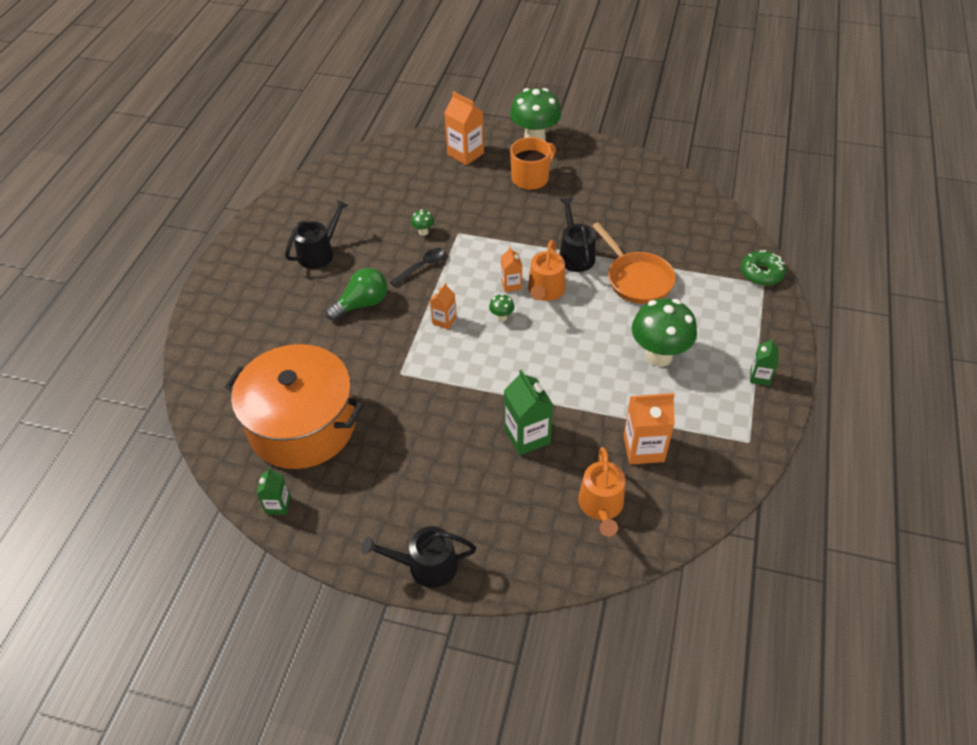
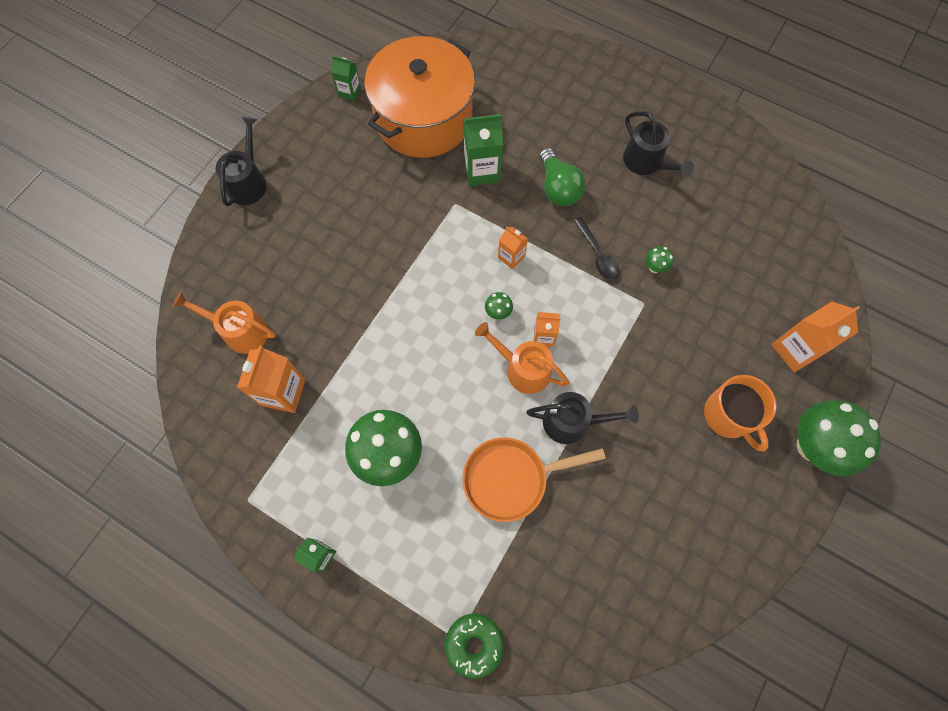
camera: 105 degrees right, 20 degrees up
(527, 436) = (339, 292): green carton -> green carton (482, 170)

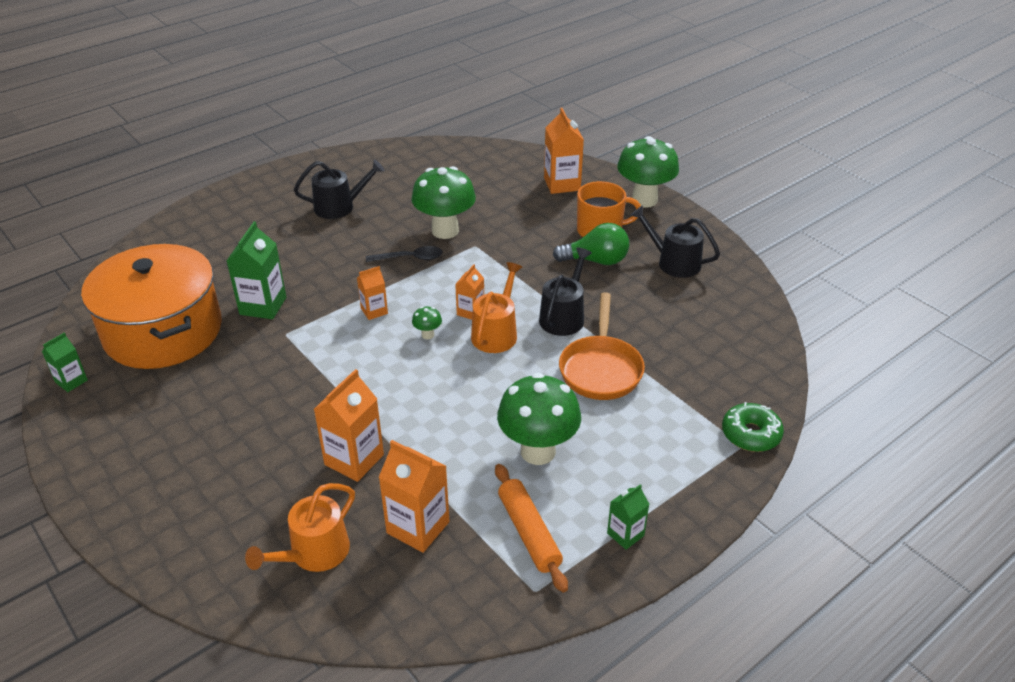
camera: 70 degrees left, 30 degrees down
(248, 182) = (111, 502): black watering can -> black watering can (674, 262)
(301, 477) = (529, 532): none -> orange rolling pin
(335, 318) = (354, 459): none -> orange carton
(523, 369) = (496, 333): orange watering can -> orange watering can turned 150 degrees clockwise
(558, 188) = (323, 263): green light bulb -> green light bulb (596, 261)
(654, 267) = (445, 231): green mushroom -> green mushroom, size x2.40

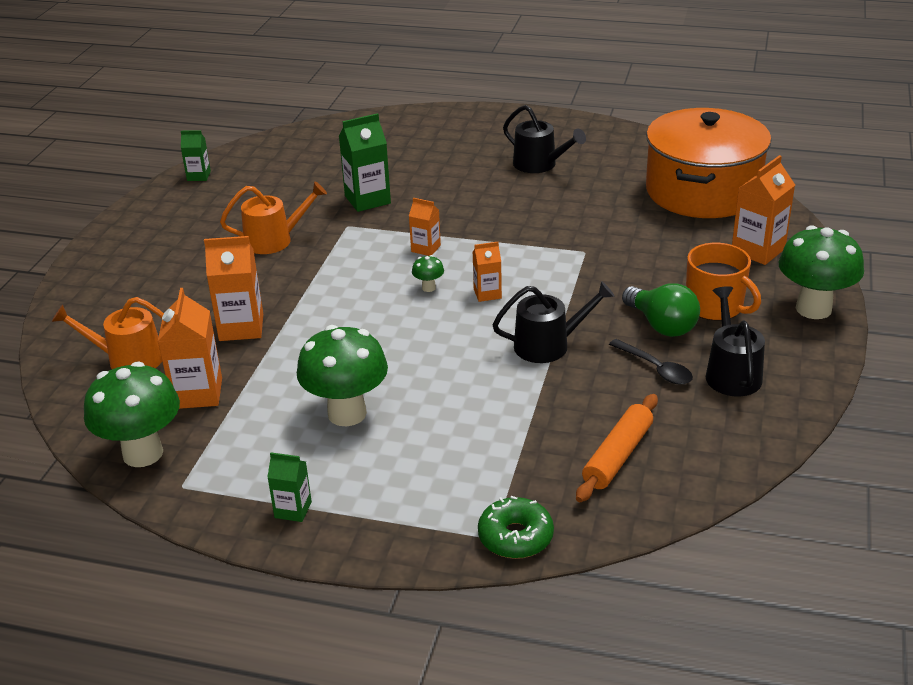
camera: 55 degrees right, 5 degrees down
(163, 331) = (288, 178): orange pot -> orange pot (702, 191)
(410, 258) = (518, 230): black spoon -> black spoon (655, 368)
(445, 231) = (583, 227): green mushroom -> green mushroom (143, 453)
(496, 333) = (475, 320): orange watering can -> orange watering can (274, 240)
(529, 532) = (245, 453): orange rolling pin -> orange rolling pin (618, 456)
(601, 369) = (499, 400): orange pan -> none

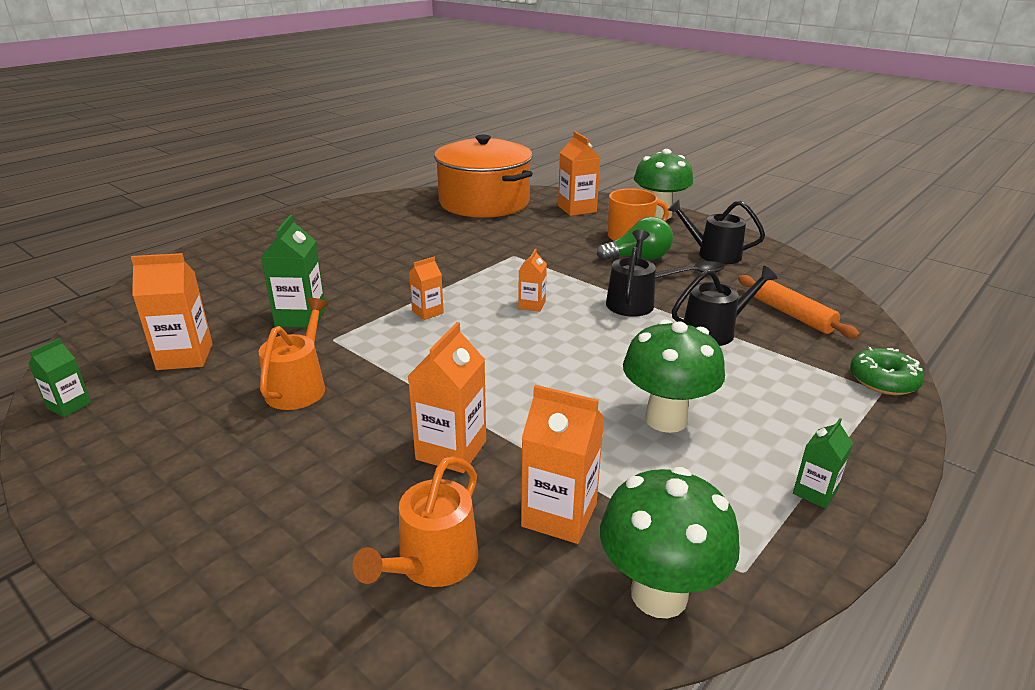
camera: 65 degrees left, 5 degrees down
(279, 183) = (185, 357): none -> orange carton
(428, 288) = (494, 327): green mushroom -> none
(539, 164) = (363, 237): black watering can -> black watering can (713, 331)

